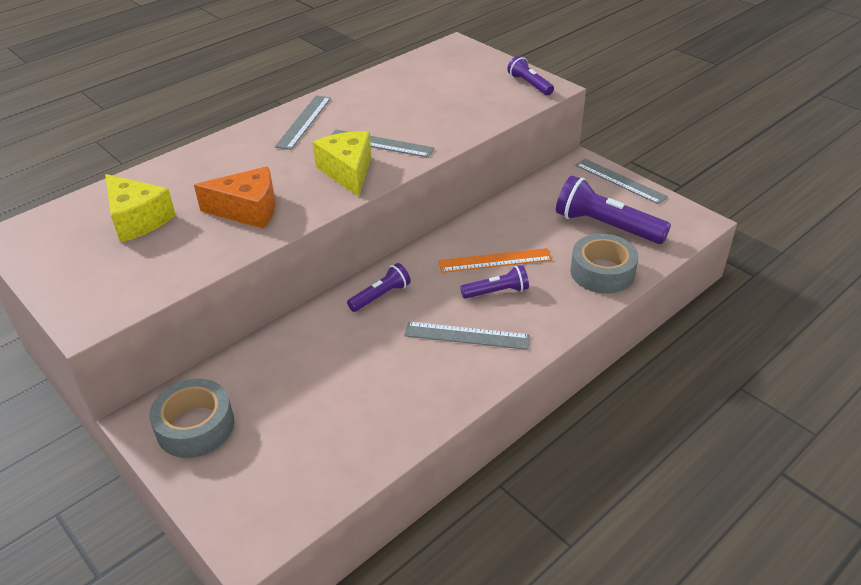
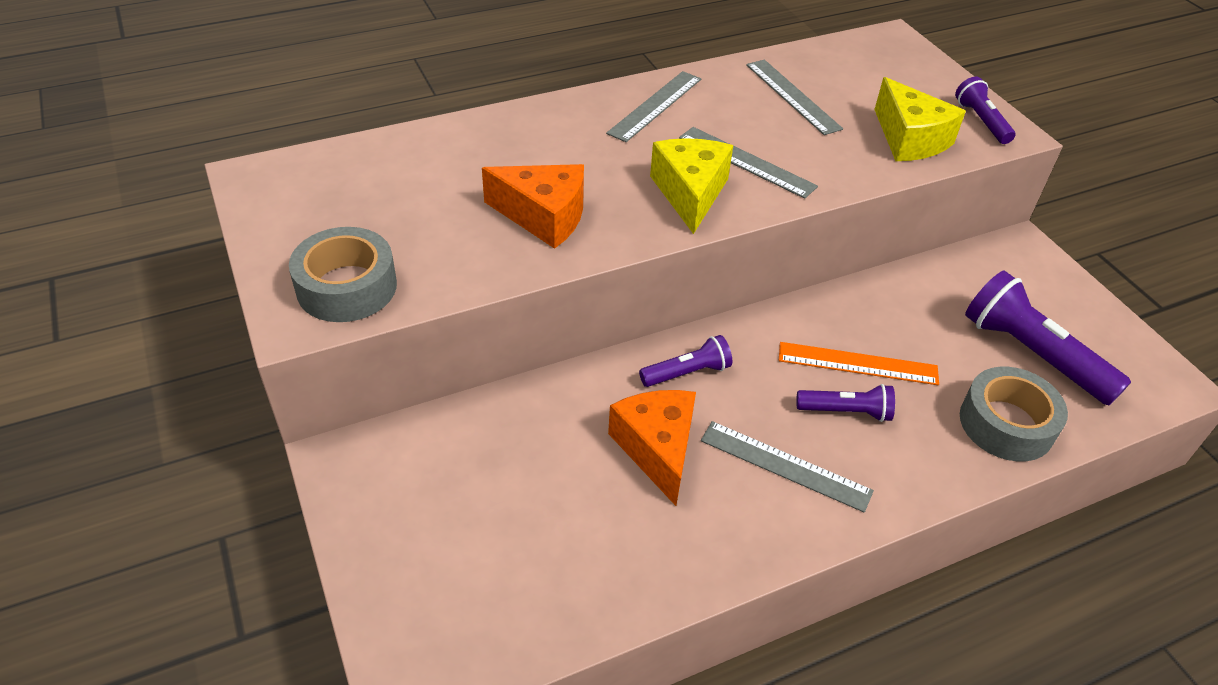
camera: 15 degrees right, 5 degrees up
(137, 220) = (404, 194): yellow cheese -> yellow cheese (909, 139)
(195, 426) = (397, 490): grey tape -> grey tape (347, 287)
(376, 349) = (657, 449): none -> orange cheese
(620, 181) = (1073, 289): grey ruler -> grey ruler (792, 96)

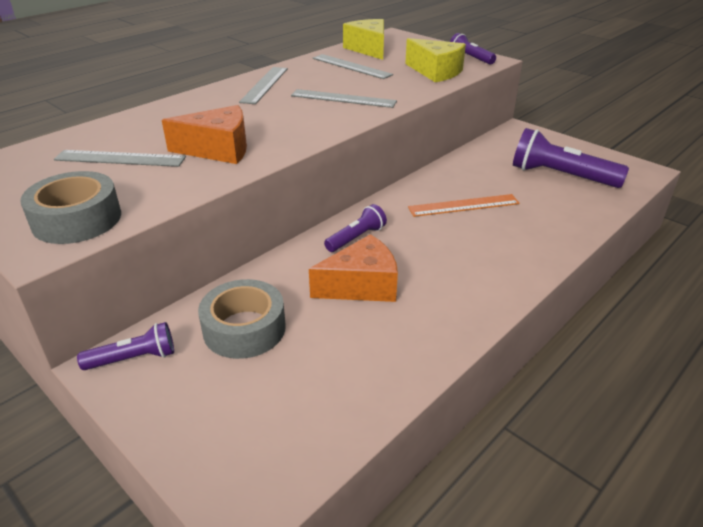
camera: 20 degrees left, 10 degrees down
(657, 449) = (361, 286): orange cheese -> orange cheese turned 105 degrees clockwise
(690, 193) = (316, 119): yellow cheese -> yellow cheese (369, 49)
(785, 465) = (454, 270): grey ruler -> grey ruler (120, 158)
(846, 411) = (473, 231): purple flashlight -> purple flashlight (133, 358)
(1006, 424) = (571, 212): grey tape -> grey tape (244, 329)

